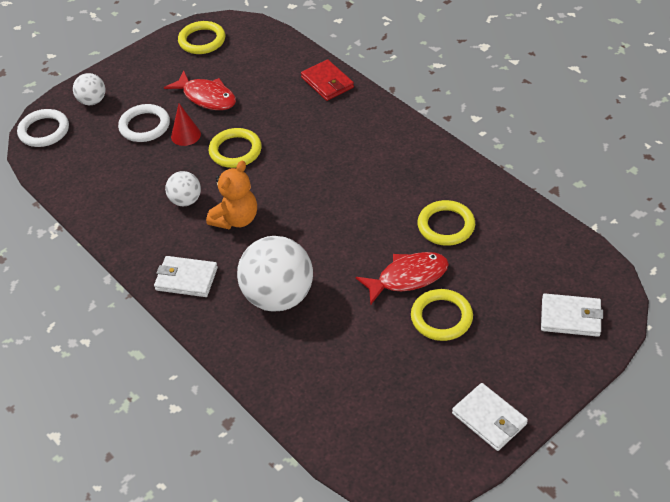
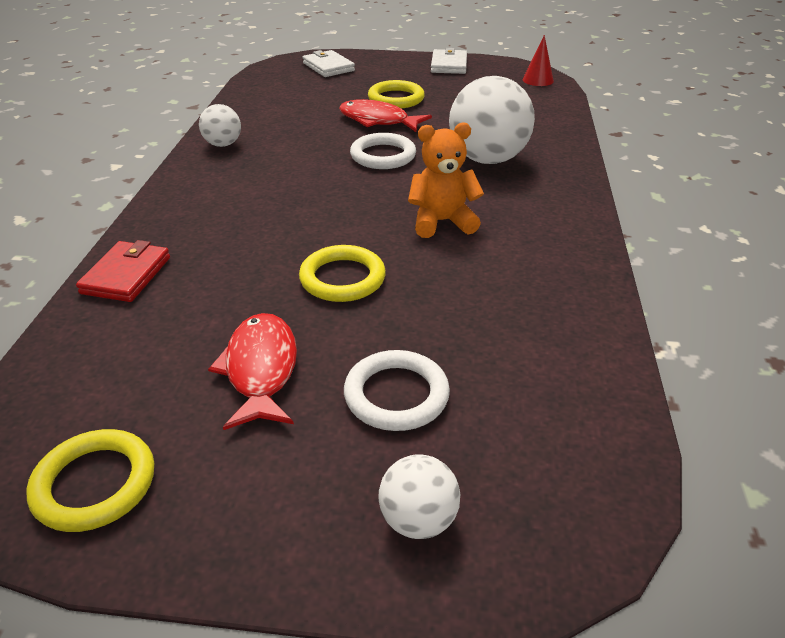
camera: 135 degrees left, 10 degrees down
(44, 131) = (566, 528): white ring -> white ring (383, 156)
(185, 200) = (468, 268): white ball -> white ball (223, 144)
(186, 135) = (365, 338): red cone -> red cone (538, 80)
(186, 279) = (552, 210): white wallet -> none
(446, 226) = (297, 126): yellow ring -> none

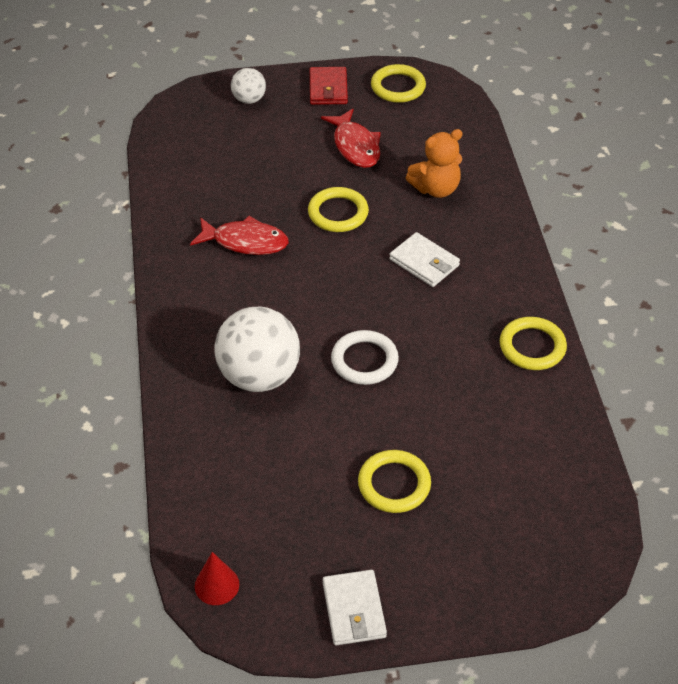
camera: 165 degrees right, 10 degrees up
(126, 275) = (484, 188): red wallet -> red wallet (328, 89)
(223, 144) = (532, 346): white ball -> yellow ring
(328, 67) = (524, 561): white wallet -> white wallet (424, 262)
(378, 121) = (395, 426): red fish -> red fish (245, 242)
(396, 395) = (275, 147): white ring -> none
(442, 222) = (283, 280): orange teddy bear -> orange teddy bear (436, 189)

